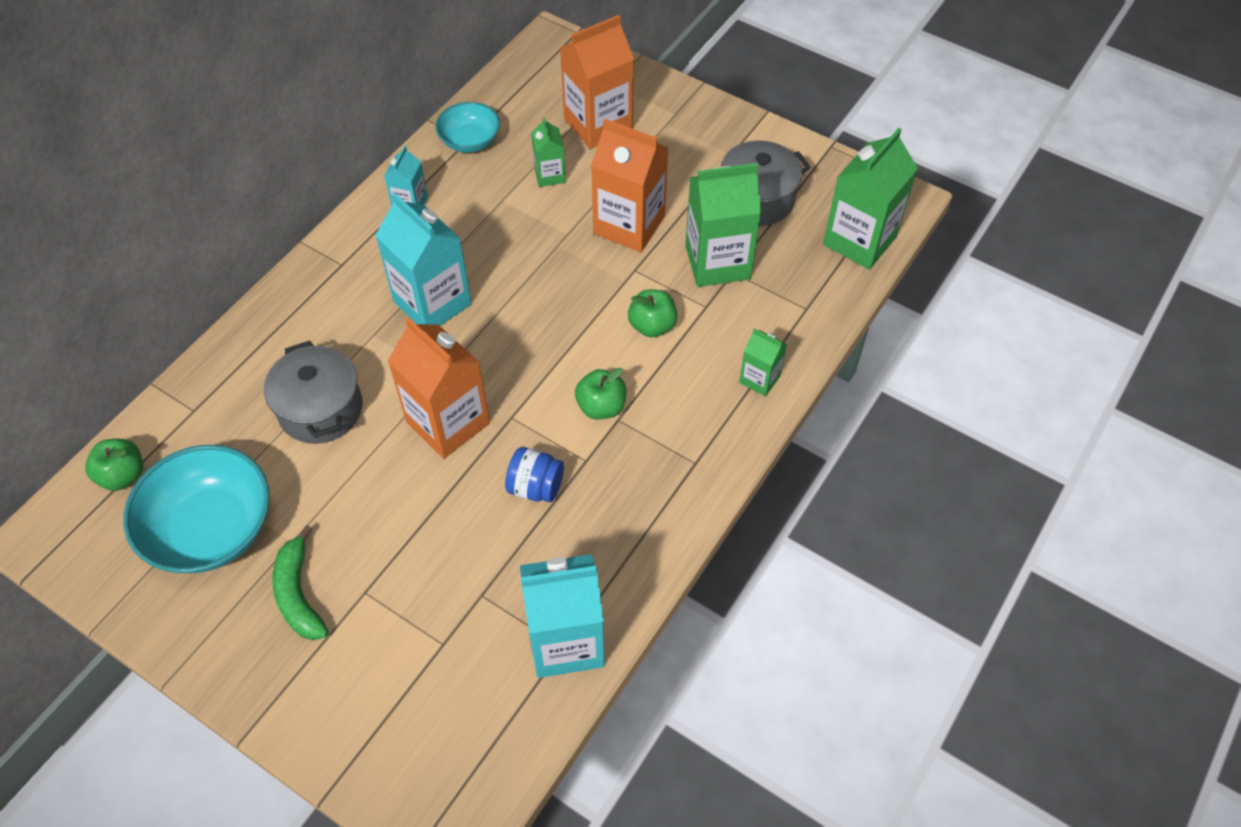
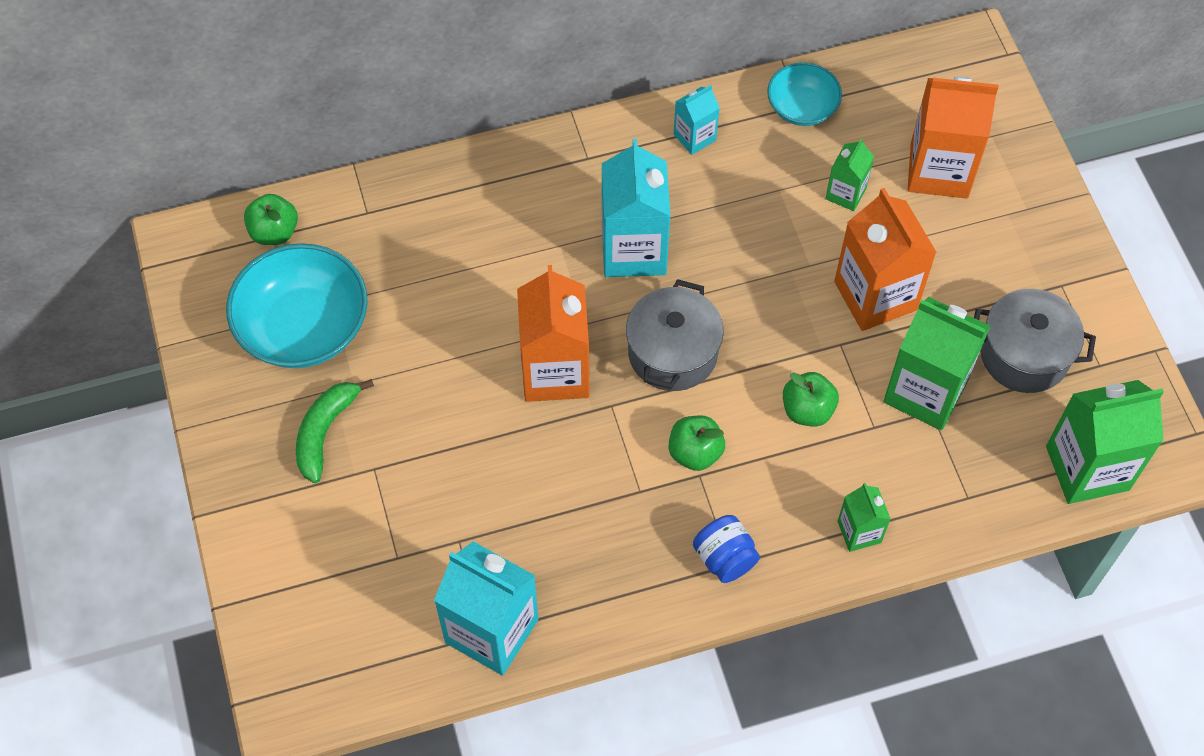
camera: 40 degrees right, 5 degrees up
(321, 409) = (464, 284): grey pot -> grey pot (672, 353)
(535, 487) = (578, 483): blue jar -> blue jar (724, 558)

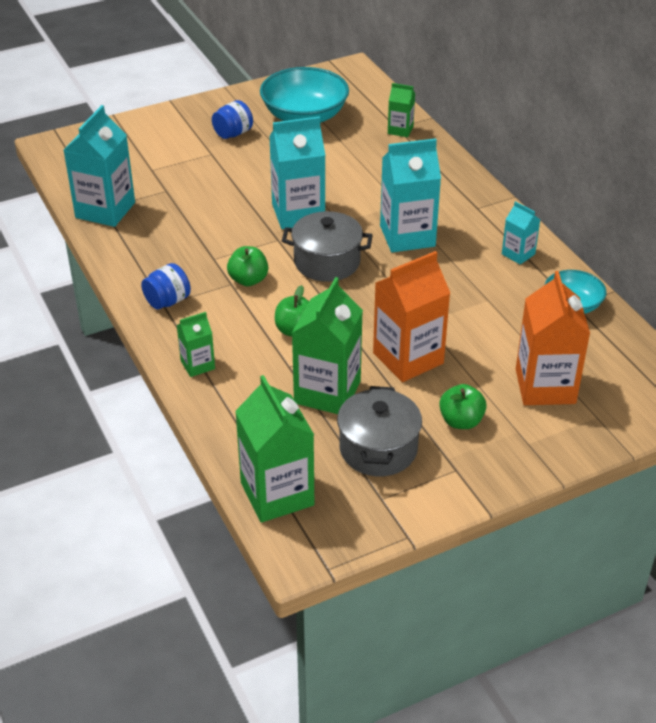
camera: 80 degrees right, 20 degrees down
(274, 232) = (369, 97): green apple -> green apple (461, 421)
(325, 432) = (233, 133): green banana -> blue jar
(555, 371) = (298, 213): orange carton -> turquoise carton
(845, 193) = (499, 335): green carton -> green carton (400, 130)

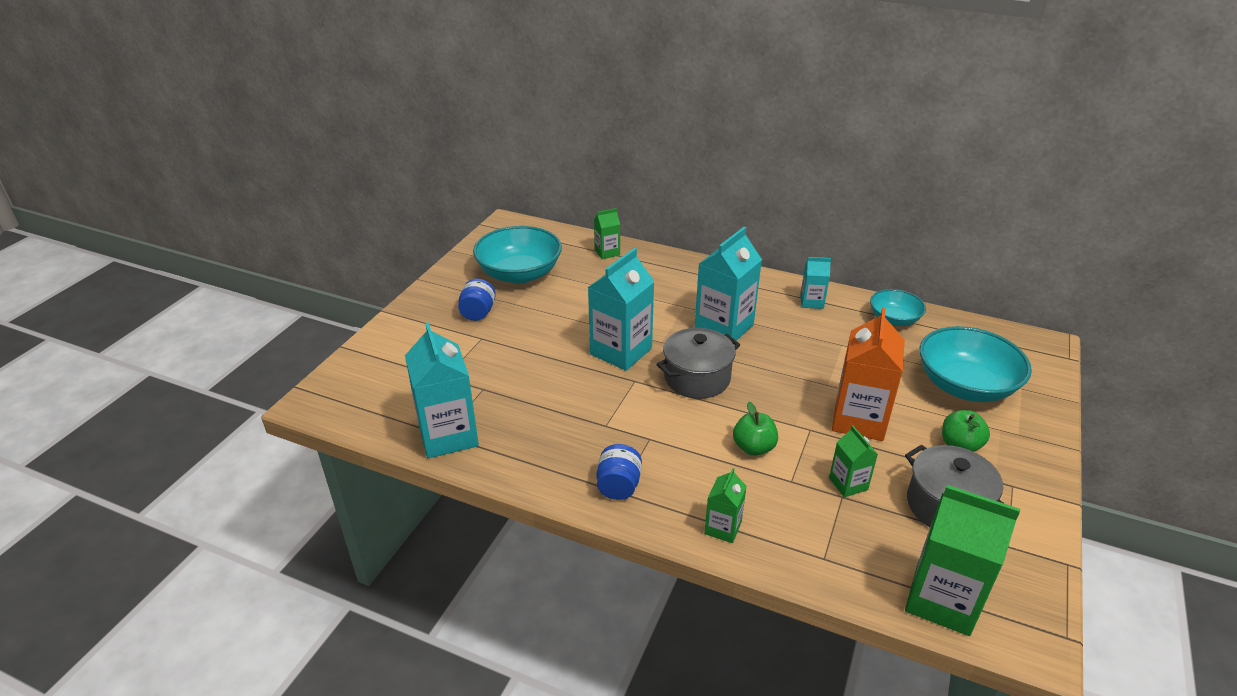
camera: 40 degrees left, 5 degrees down
(248, 280) = (659, 427): green apple -> none
(327, 392) = (848, 484): green carton -> green carton, size x0.52
(545, 386) = (965, 386): orange carton -> turquoise bowl

